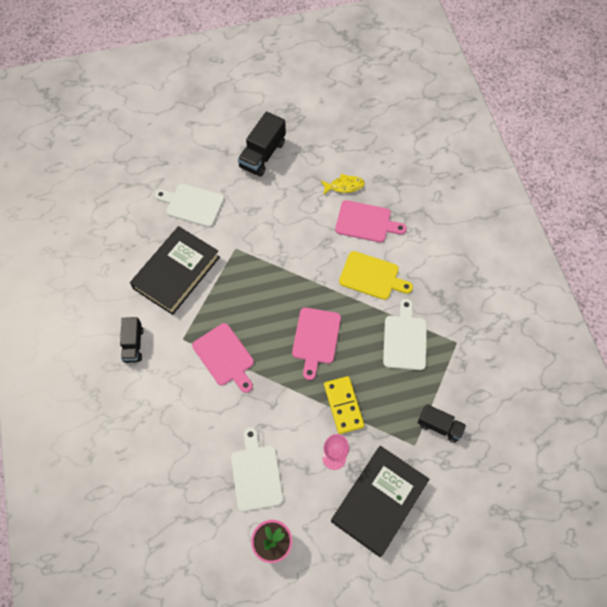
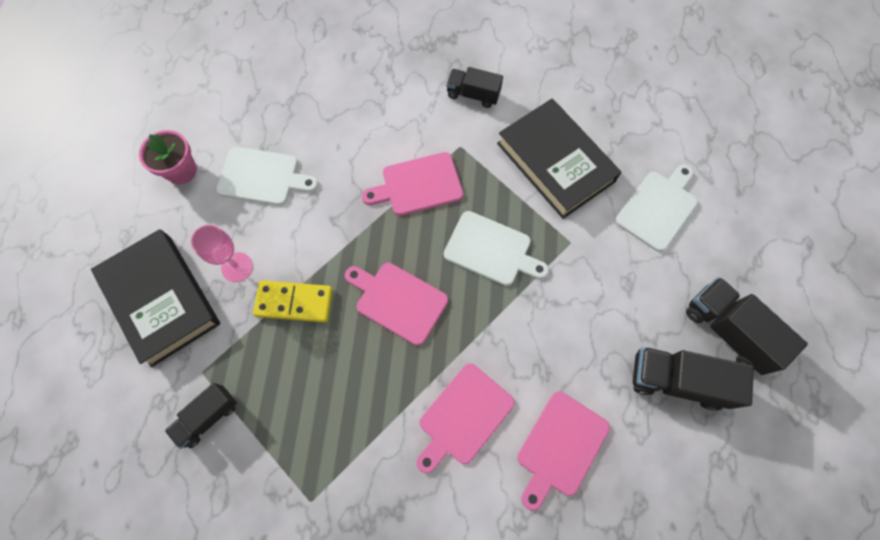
camera: 110 degrees right, 5 degrees up
(303, 174) = (677, 380): none -> black truck
(344, 186) = (638, 438): yellow fish -> none
(372, 276) = (463, 416): yellow cutting board -> pink cutting board
(405, 339) = (347, 424): white cutting board -> white cutting board (491, 250)

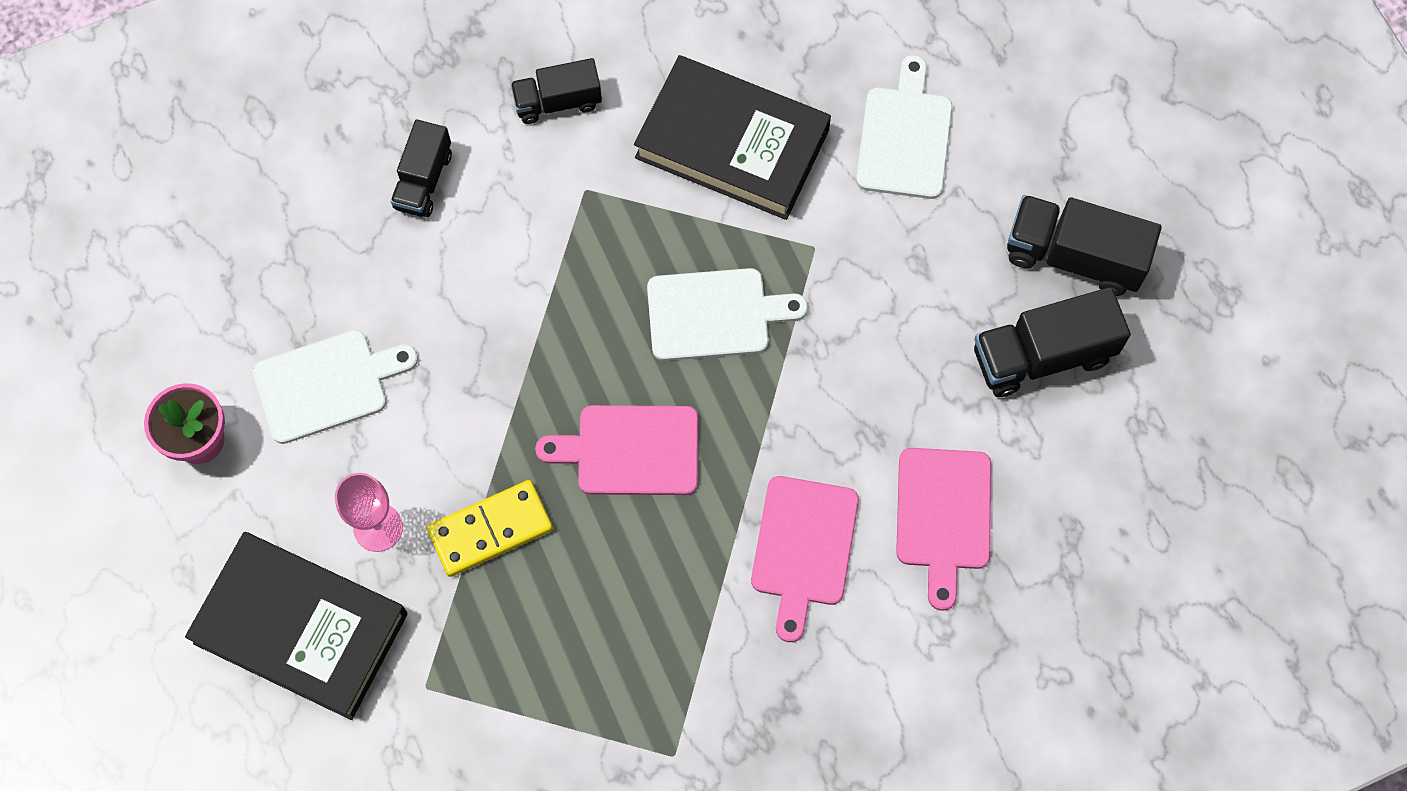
camera: 30 degrees left, 0 degrees up
(208, 417) = (473, 735): black truck -> black truck (423, 180)
(418, 185) = (560, 277): pink cutting board -> none

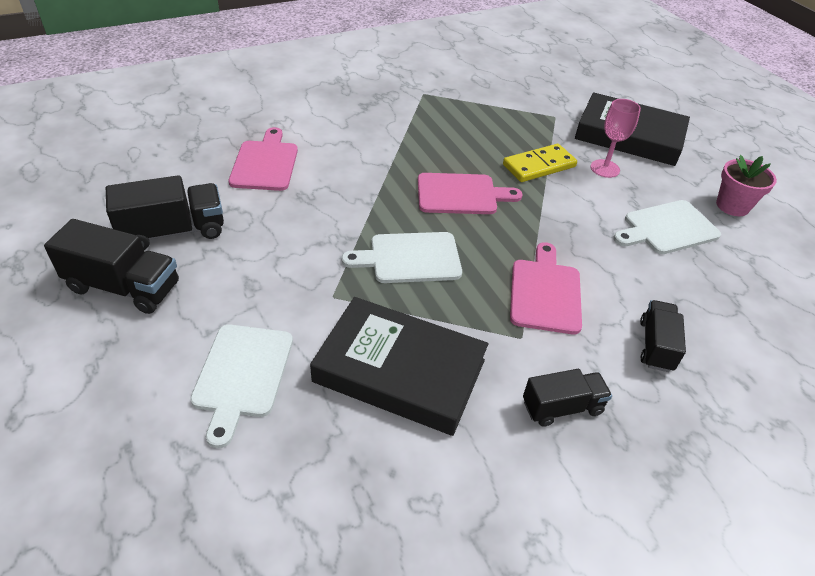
camera: 175 degrees right, 25 degrees down
(803, 548) = (353, 154): pink cutting board -> pink cutting board (545, 292)

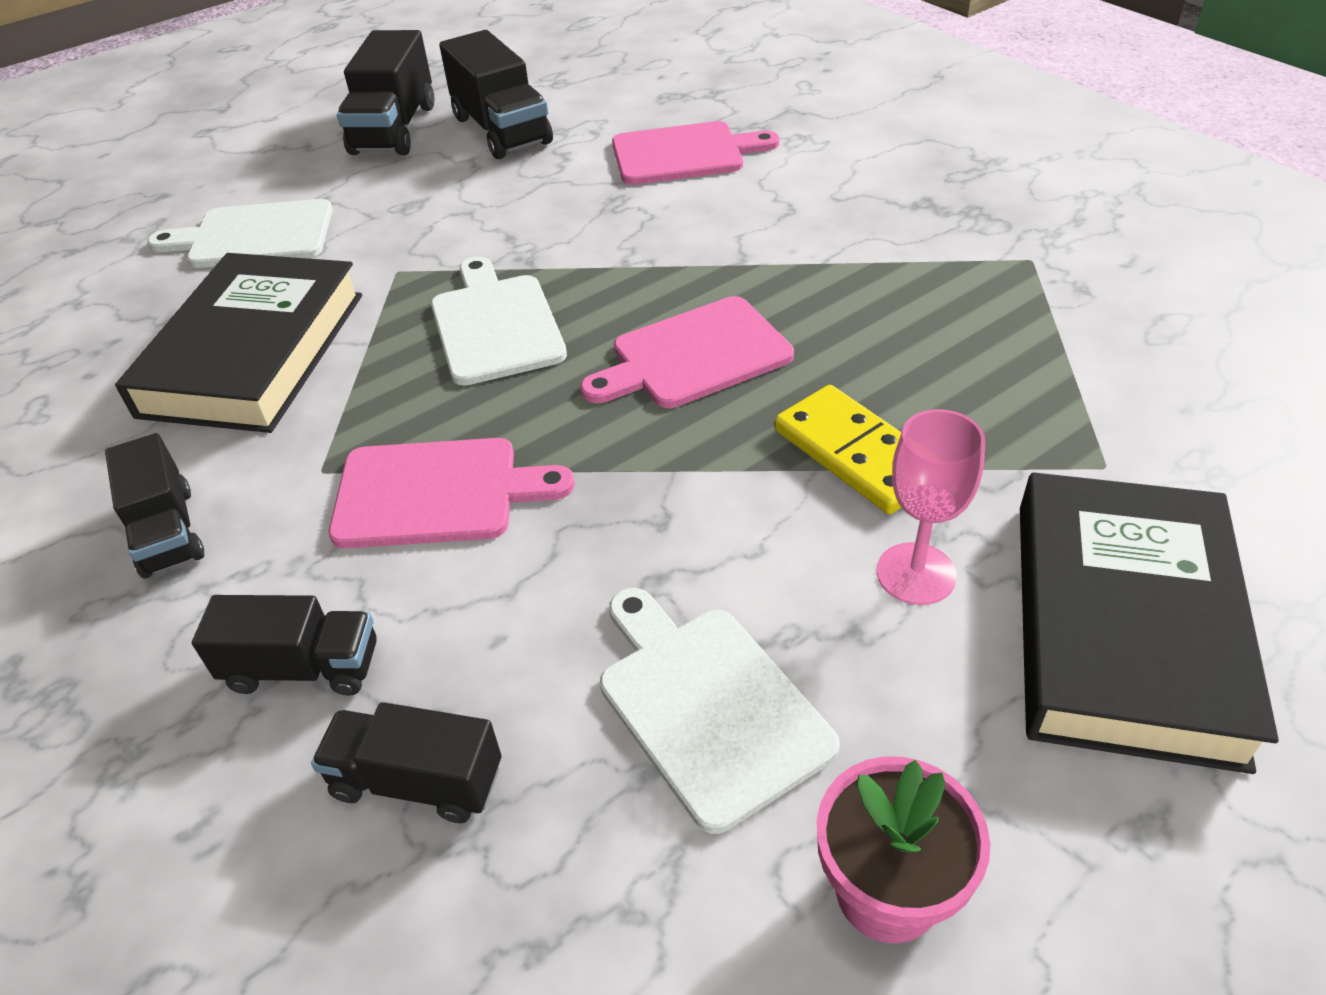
camera: 85 degrees right, 0 degrees up
(461, 194) = (694, 355): pink cutting board -> pink cutting board turned 75 degrees clockwise
(710, 310) = (417, 781): none -> black truck

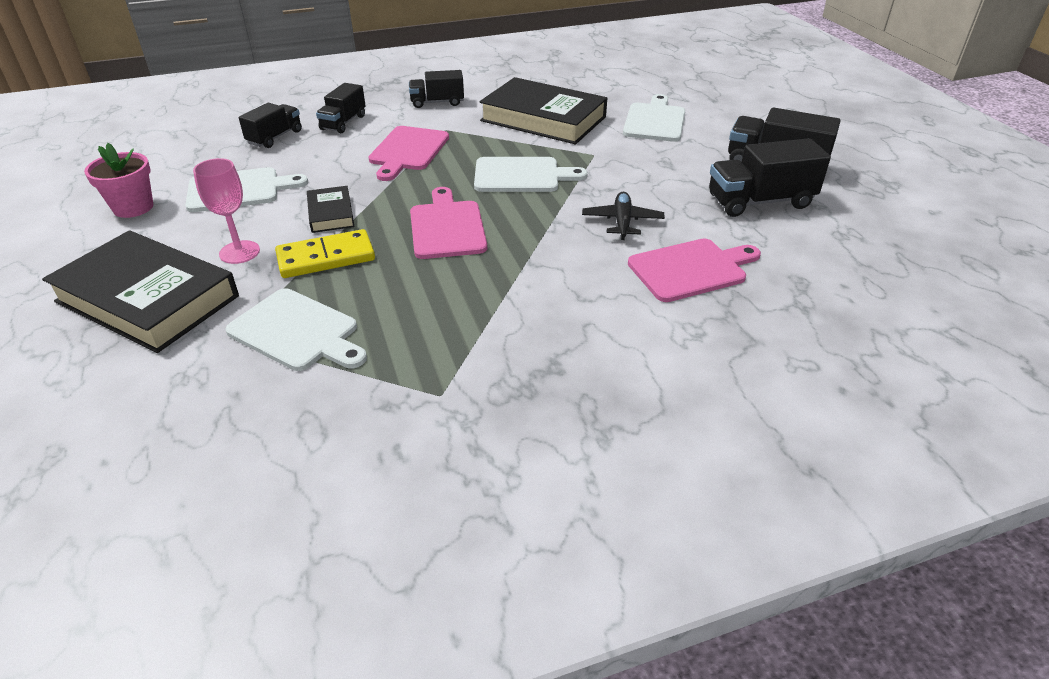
camera: 105 degrees right, 5 degrees down
(599, 212) = (622, 222): none -> black plane
(684, 154) = (691, 269): pink cutting board -> pink cutting board turned 120 degrees counterclockwise
(724, 506) = (331, 213): none -> black book
(1038, 408) = (297, 332): none -> white cutting board

